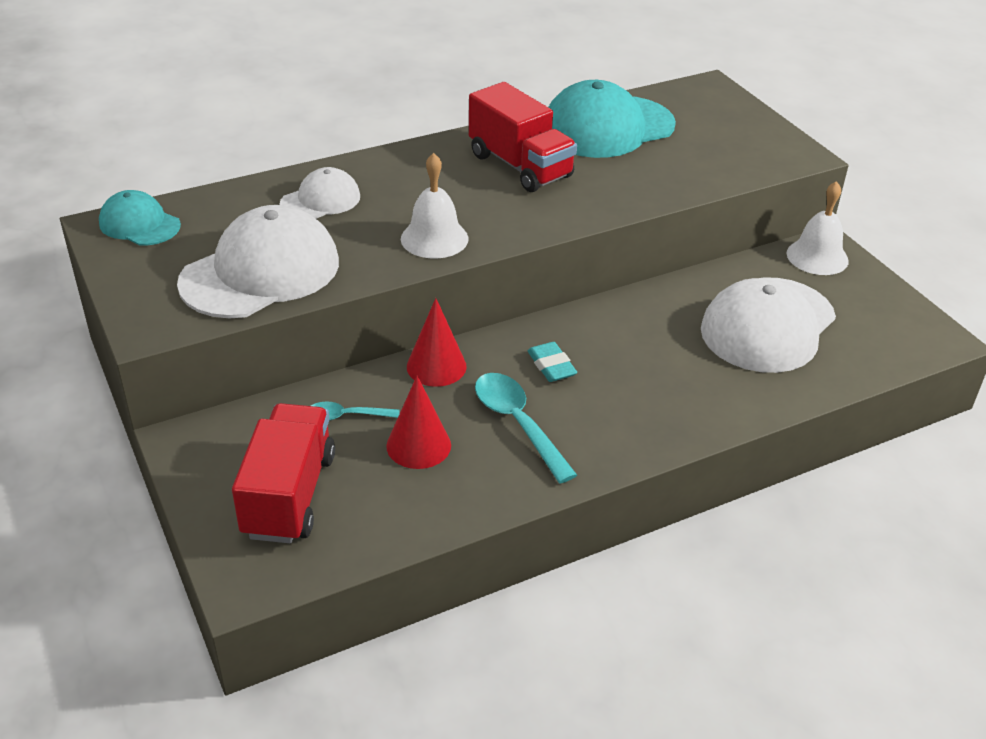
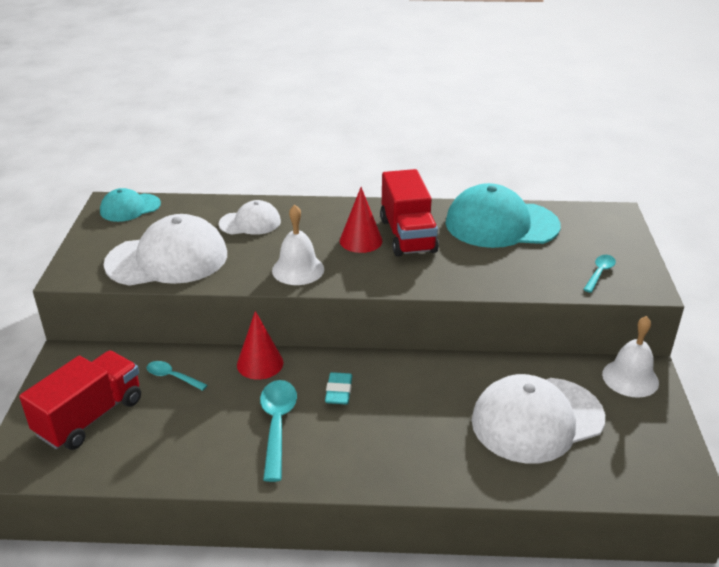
camera: 30 degrees right, 5 degrees down
(139, 224) = (130, 208): turquoise cap -> turquoise cap turned 90 degrees counterclockwise
(418, 445) = (198, 415): red cone -> red cone (361, 240)
(748, 152) = (599, 273): none -> turquoise spoon

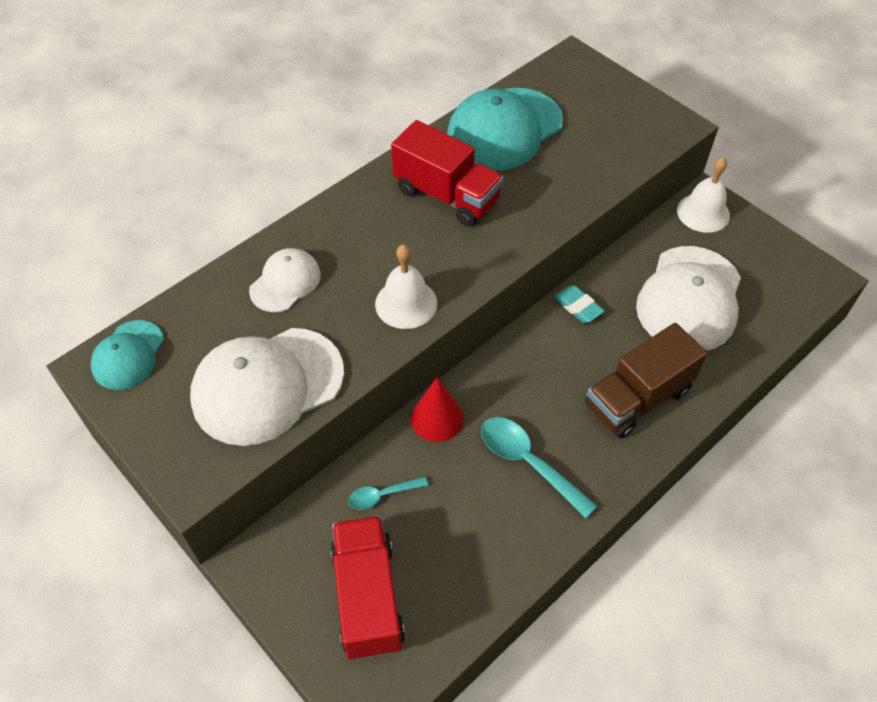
camera: 45 degrees left, 20 degrees up
(167, 259) = (267, 385): white cap -> white cap turned 150 degrees counterclockwise
(339, 391) = (532, 391): turquoise eraser -> turquoise eraser (578, 306)
(361, 240) = (415, 230): red cone -> none
(405, 446) = (637, 398): none -> brown truck
(599, 273) = (633, 132): turquoise spoon -> none

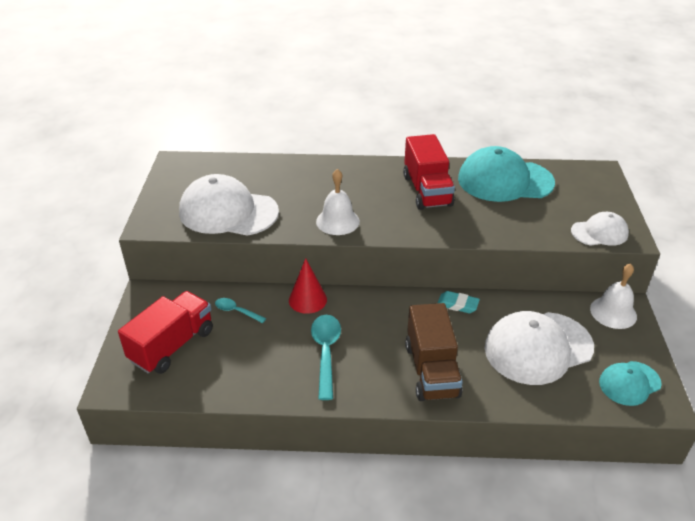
camera: 45 degrees right, 15 degrees down
(128, 355) = (192, 166): turquoise cap -> turquoise cap (629, 383)
(285, 282) = (294, 179): white cap -> white cap (599, 232)
(578, 306) = (457, 304): turquoise eraser -> turquoise eraser turned 75 degrees counterclockwise
(637, 398) = (431, 370): brown truck -> brown truck turned 105 degrees counterclockwise

